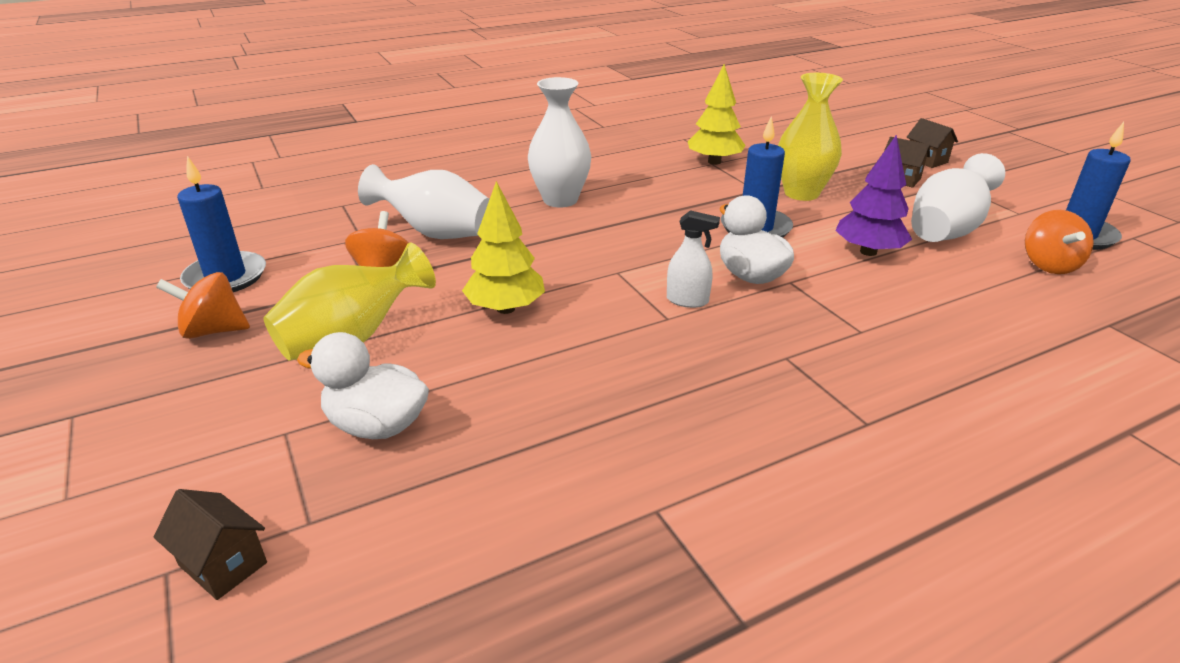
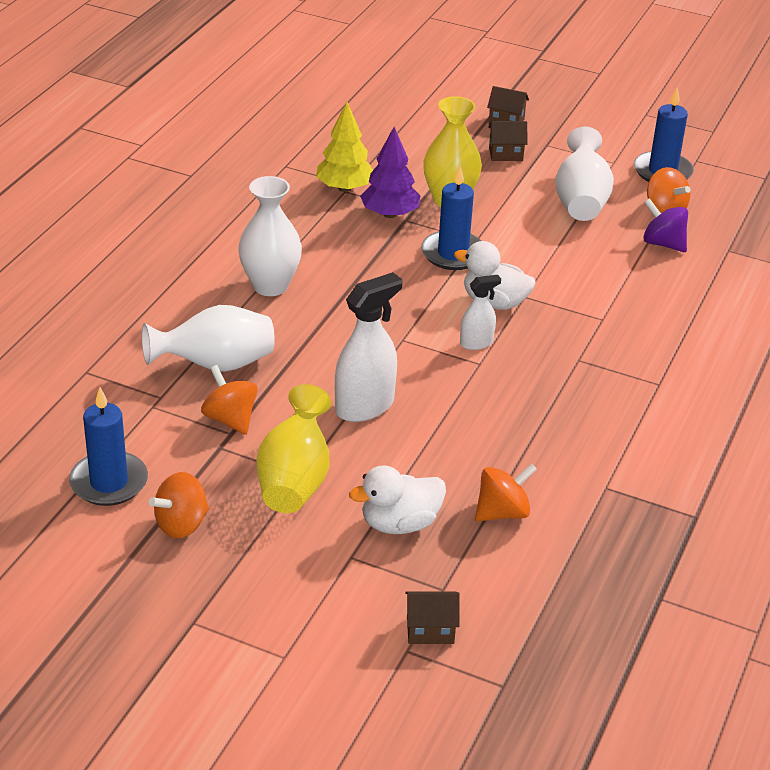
camera: 40 degrees left, 5 degrees up
(495, 472) = (502, 512): none -> orange spinning top
(505, 308) = (365, 406): yellow tree -> white spray bottle
(868, 252) = (548, 245): purple tree -> purple tree (390, 214)
(1017, 291) = (663, 243): none -> purple spinning top

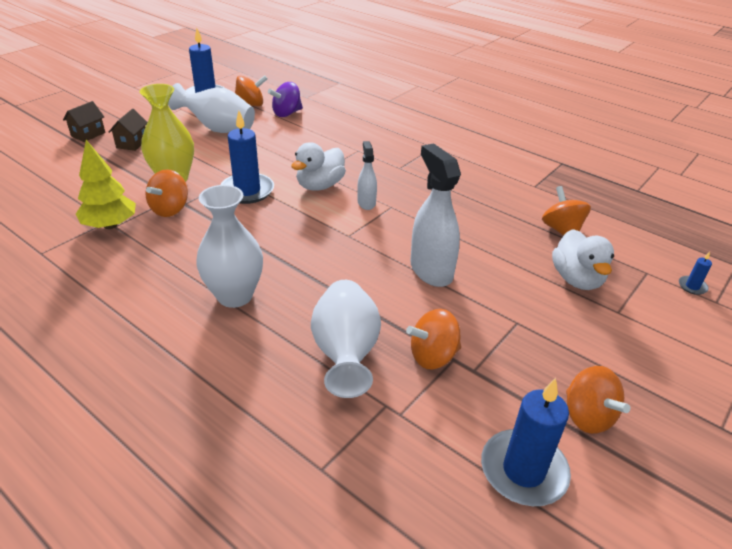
camera: 75 degrees left, 0 degrees up
(295, 480) = (524, 327): yellow vase -> none
(390, 214) = (170, 209): purple tree -> orange spinning top
(430, 630) = (692, 286): brown house -> blue candle

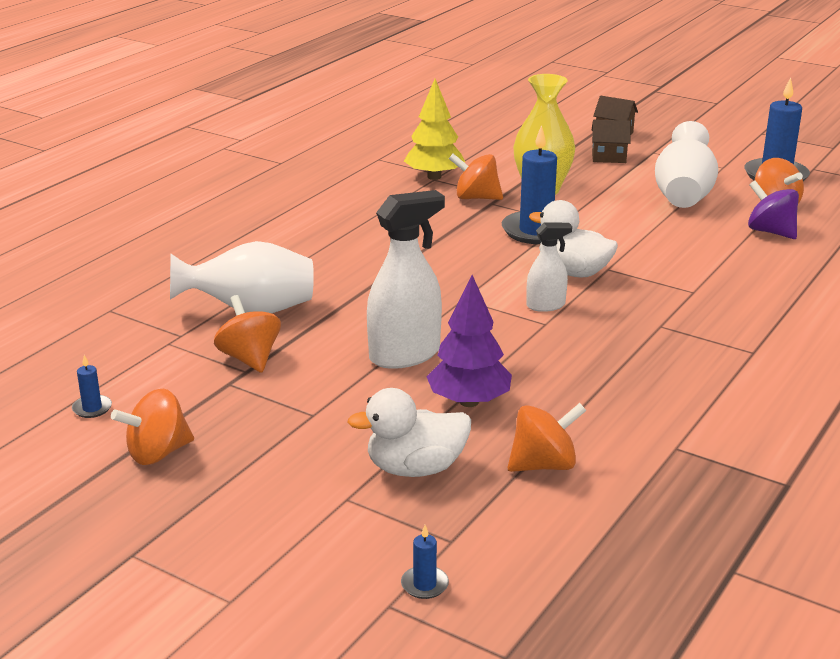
camera: 85 degrees right, 10 degrees down
(235, 296) = (332, 248): white vase -> none
(493, 249) = (469, 401): none -> purple tree
(523, 470) = (92, 408): blue candle -> blue candle, size x0.44

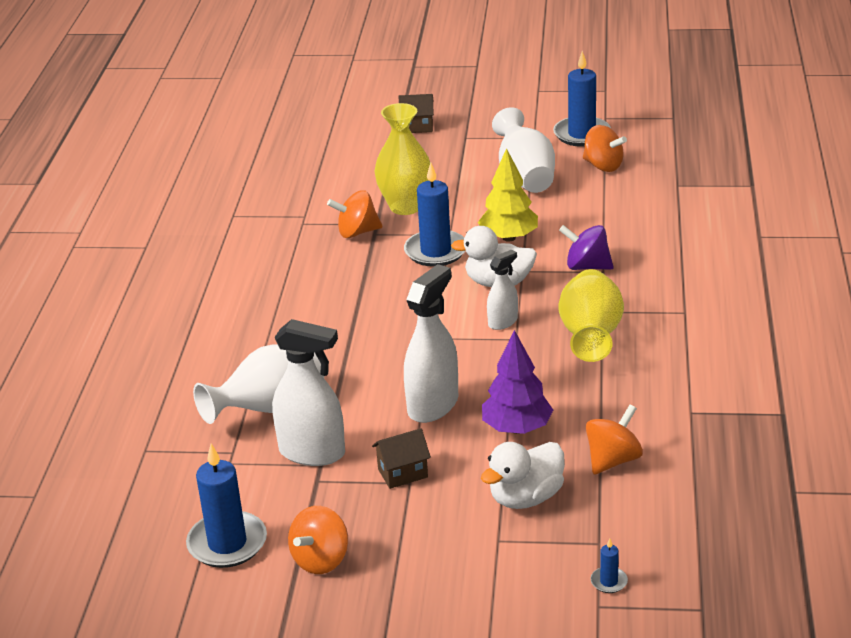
camera: 25 degrees left, 5 degrees up
(92, 408) = (227, 543): blue candle -> blue candle, size x2.28
(249, 358) = (312, 452): orange spinning top -> white spray bottle
(434, 177) = (301, 221): yellow tree -> yellow tree (509, 237)
(609, 157) = (433, 154): brown house -> brown house (402, 473)
(626, 344) = (590, 337): none -> yellow vase
(770, 232) = (618, 194): purple spinning top -> purple spinning top (587, 266)

